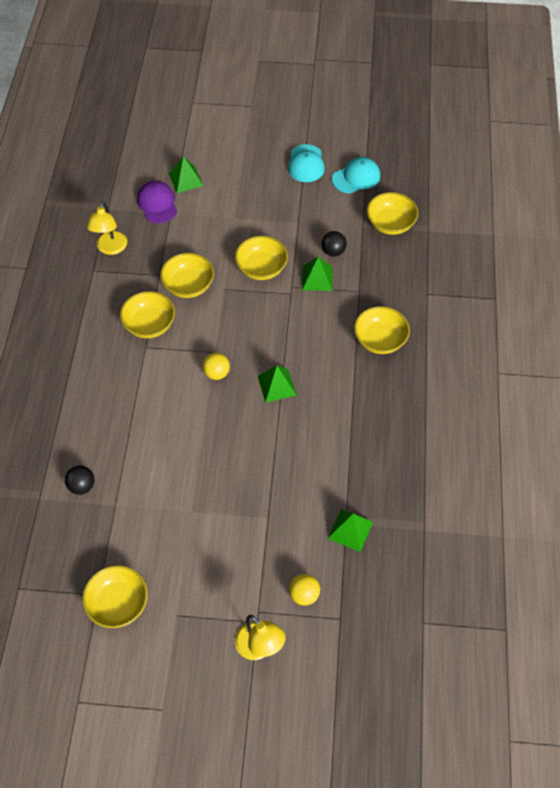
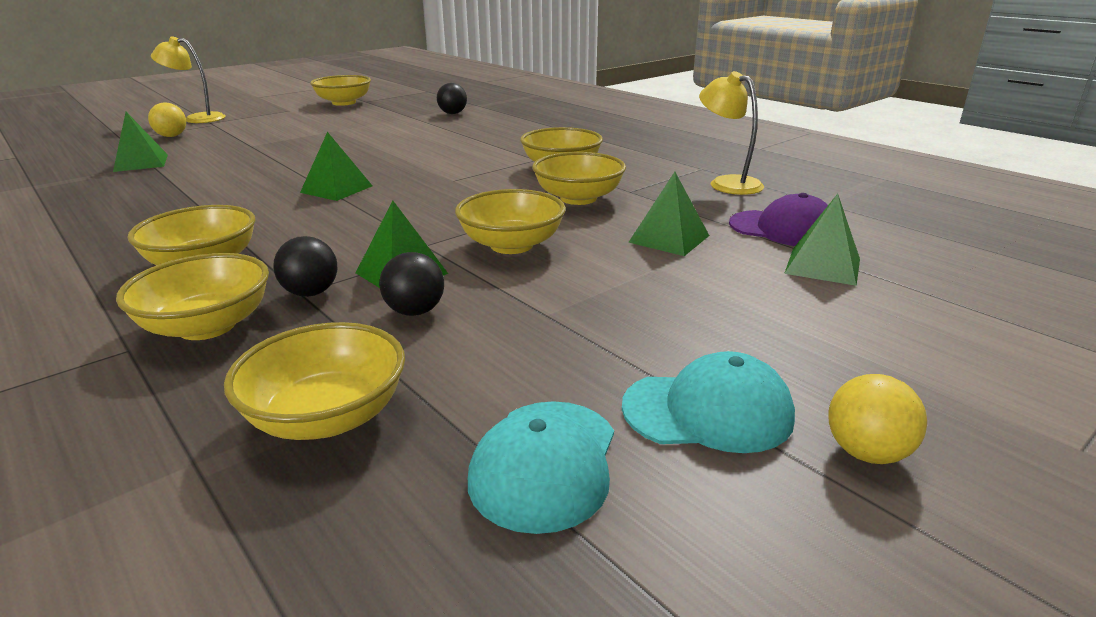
camera: 135 degrees right, 30 degrees down
(204, 229) = (669, 238): none -> green pyramid
(216, 373) = (426, 173): yellow ball -> yellow ball (866, 453)
(306, 164) = (708, 411): turquoise cap -> turquoise cap turned 135 degrees clockwise
(356, 287) = (311, 293): none -> black ball
(399, 290) = (207, 326): none -> yellow bowl

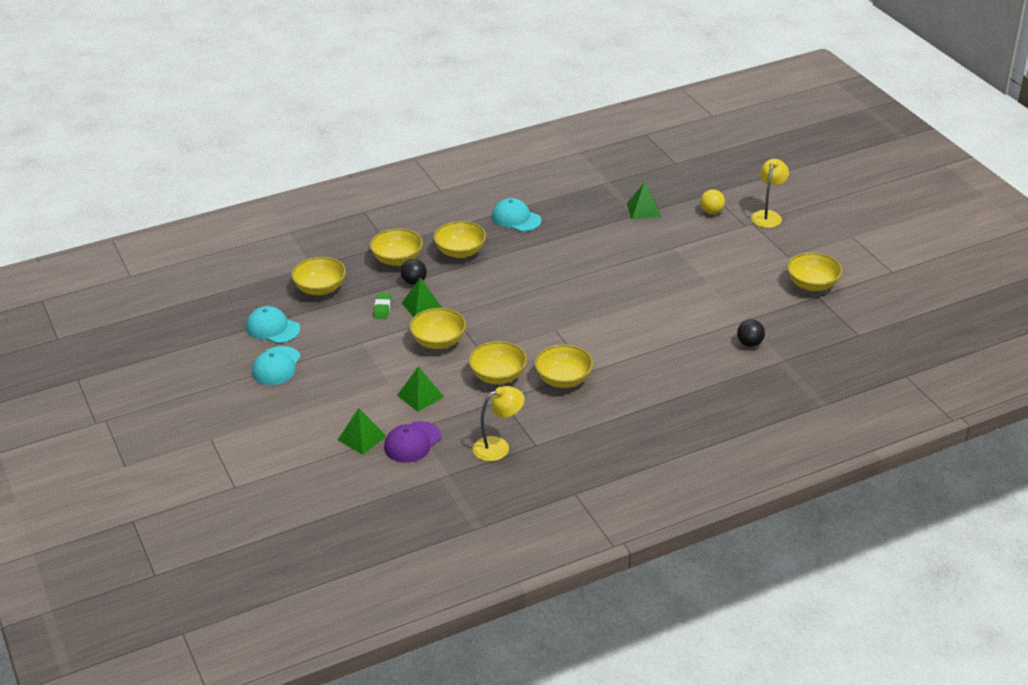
camera: 105 degrees right, 10 degrees up
(103, 233) = (516, 218): none -> turquoise cap
(336, 189) = (556, 285): green pyramid -> none
(415, 311) = (382, 308): black ball -> green eraser
(866, 453) = (238, 392): yellow ball -> none

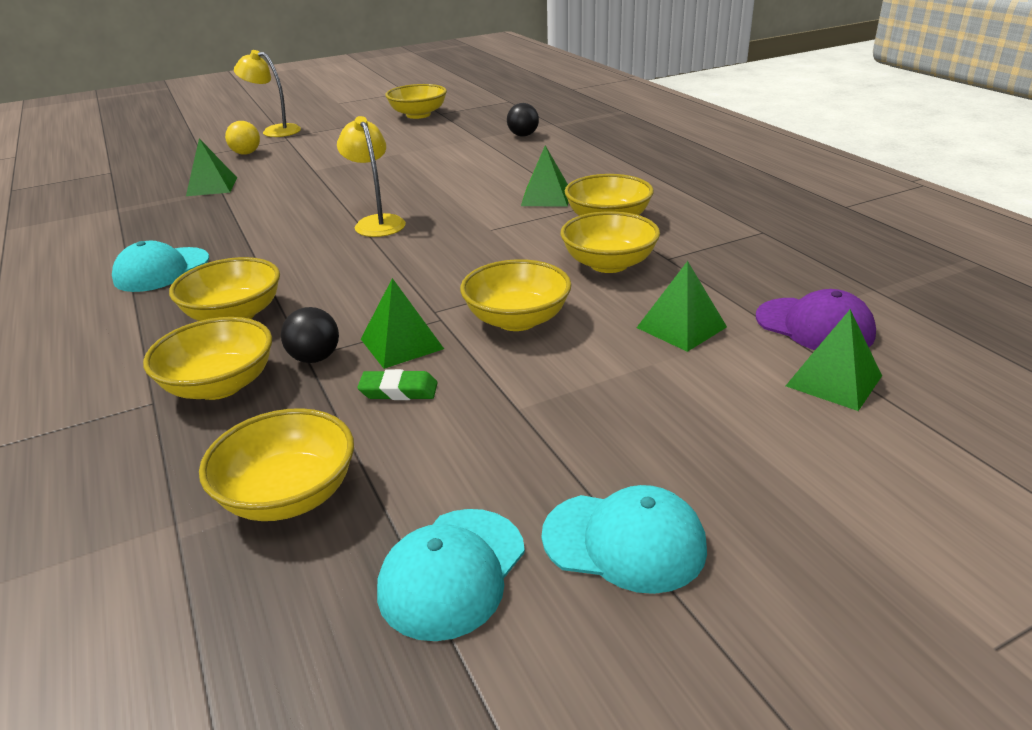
camera: 90 degrees left, 5 degrees down
(498, 447) = (782, 255): yellow lamp -> yellow lamp (377, 222)
(608, 354) = (546, 197): none -> green pyramid

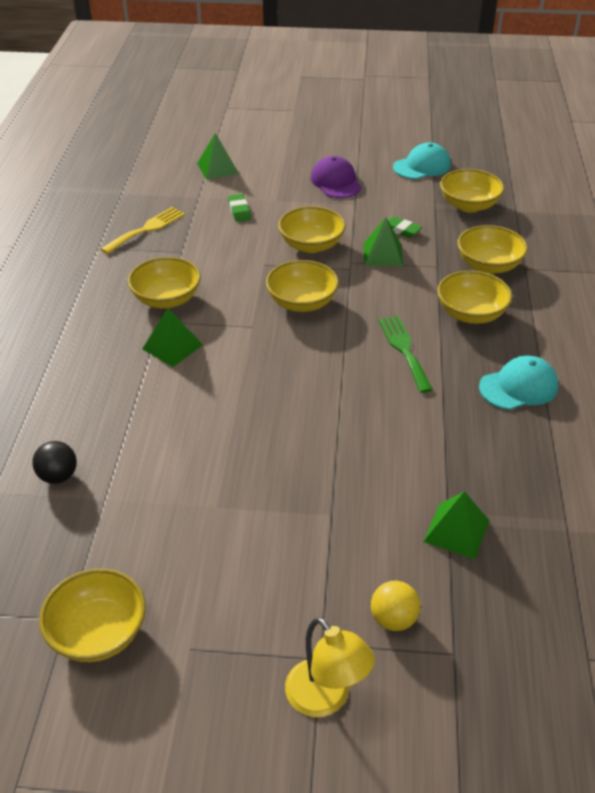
camera: 150 degrees left, 10 degrees up
(307, 260) = (404, 350): none -> green fork
(315, 358) = (433, 263): black ball -> none
(377, 222) = (327, 375): yellow lamp -> none
(609, 264) = (218, 261): yellow bowl -> yellow bowl (302, 302)
(624, 541) = (361, 155): turquoise cap -> none
(681, 327) = (239, 210): green pyramid -> green eraser
(751, 264) = (146, 229): none -> yellow fork
(814, 326) = (182, 189): purple cap -> purple cap (336, 182)

